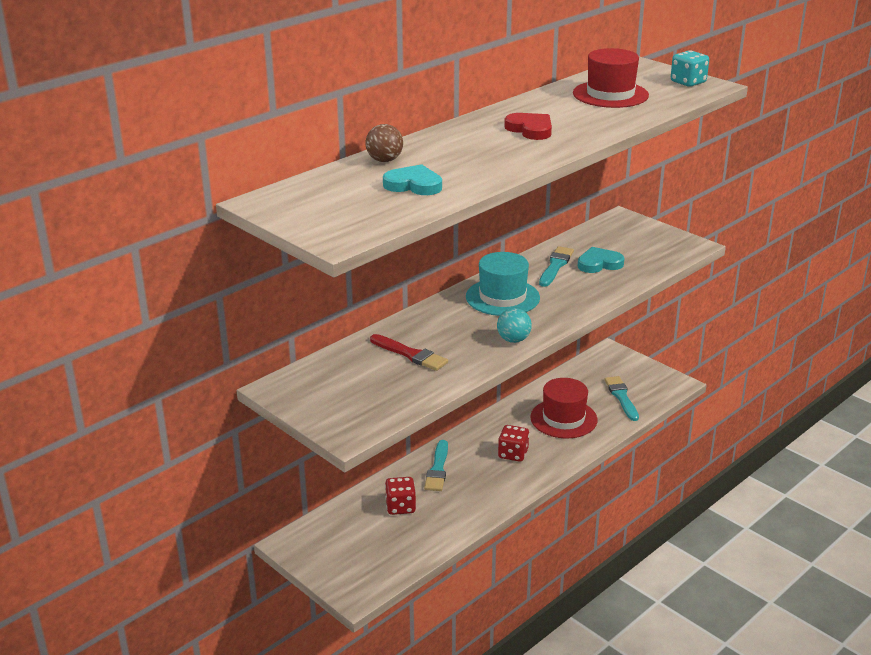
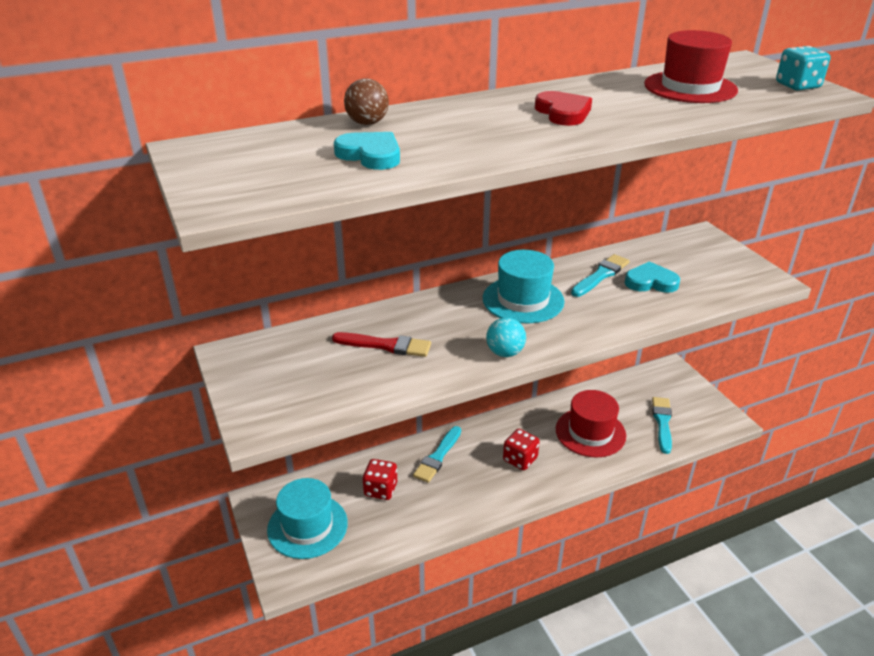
camera: 20 degrees right, 5 degrees up
(350, 551) = (307, 526): none -> turquoise hat
(410, 354) = (386, 345): red brush -> red brush turned 45 degrees counterclockwise

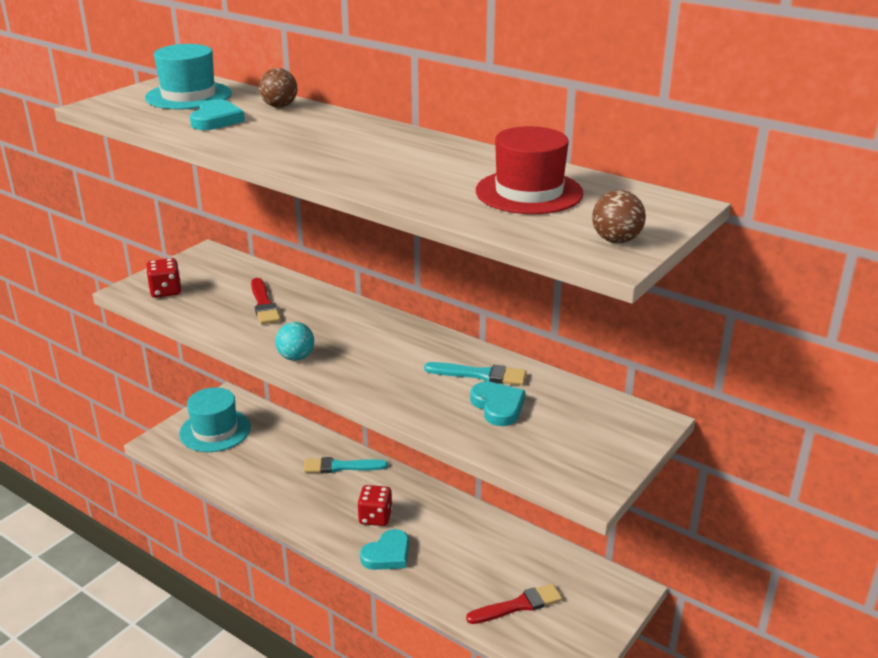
camera: 60 degrees right, 5 degrees down
(380, 489) = (278, 450): red dice -> red dice (166, 291)
(523, 300) = (390, 345): turquoise hat -> turquoise hat (188, 96)
(563, 113) = (380, 156): red heart -> none
(570, 468) = (387, 554): none -> turquoise heart
(590, 432) = (454, 553): red hat -> none
(662, 423) = (518, 605): turquoise brush -> red brush
(797, 86) = (616, 240): turquoise dice -> brown ball

